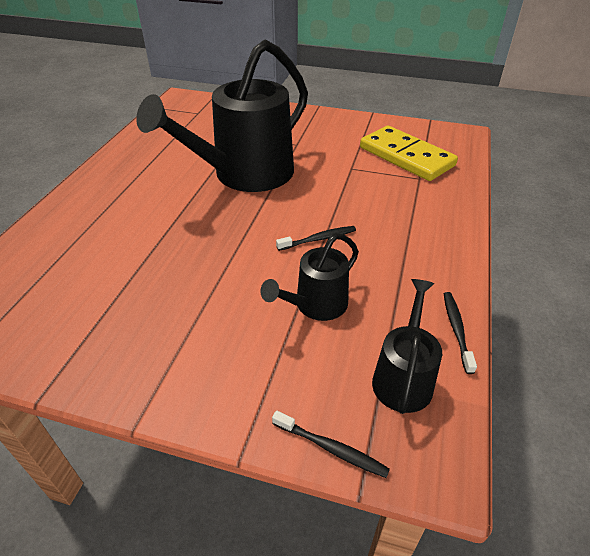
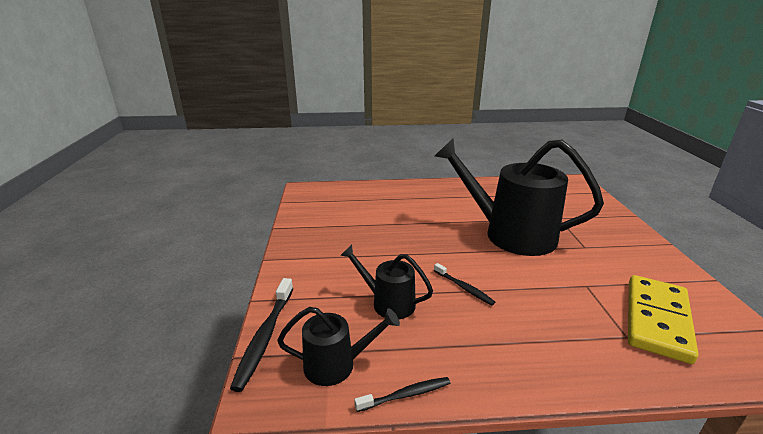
camera: 70 degrees right, 15 degrees down
(331, 448) = (265, 337): black toothbrush -> black toothbrush, size x1.65

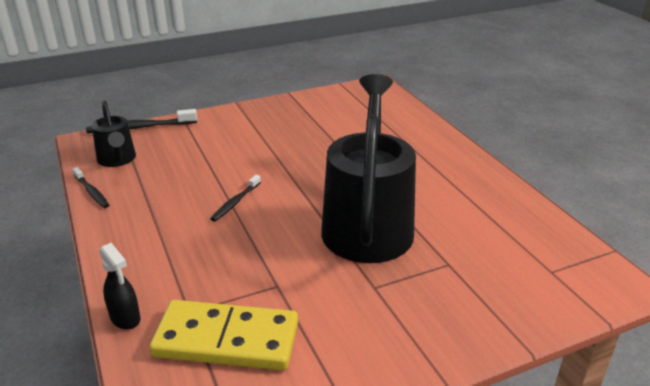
camera: 70 degrees right, 5 degrees up
(388, 303) = (196, 167): black watering can -> none
(645, 379) = (125, 318): none -> black spray bottle

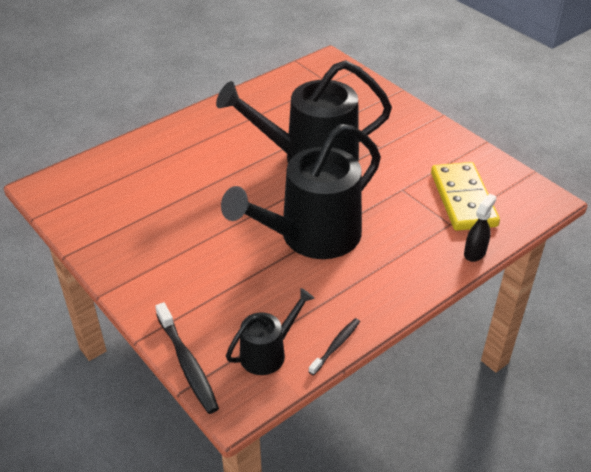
camera: 105 degrees left, 10 degrees up
(235, 202) = (311, 237): black toothbrush -> black watering can

